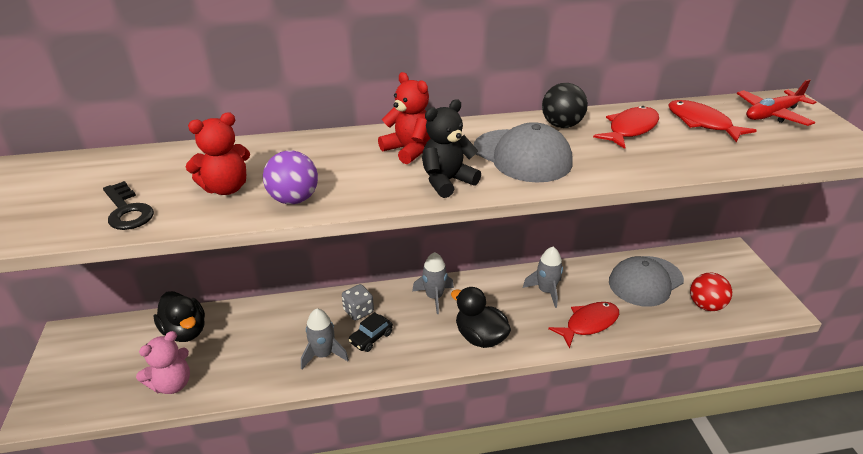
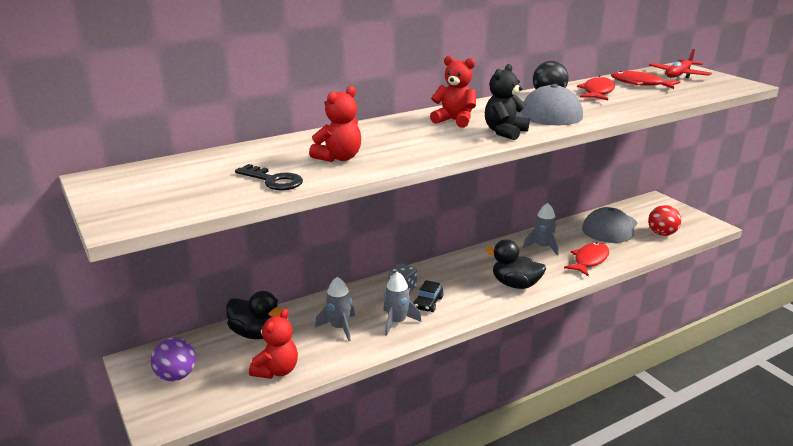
camera: 20 degrees left, 10 degrees down
(172, 384) = (276, 370): pink teddy bear -> red teddy bear
(294, 199) = (402, 156): purple ball -> purple ball (176, 376)
(434, 297) = (458, 267): grey rocket -> grey rocket (339, 327)

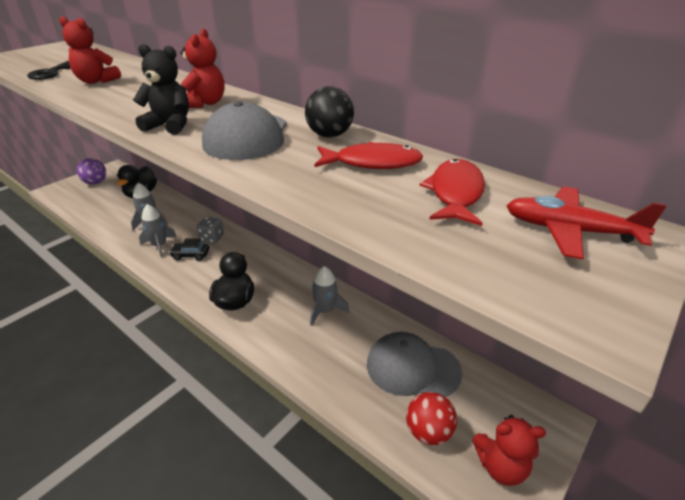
camera: 70 degrees right, 10 degrees up
(276, 370) = (97, 212): red teddy bear -> red teddy bear (501, 466)
(589, 260) = (309, 354): red fish -> none

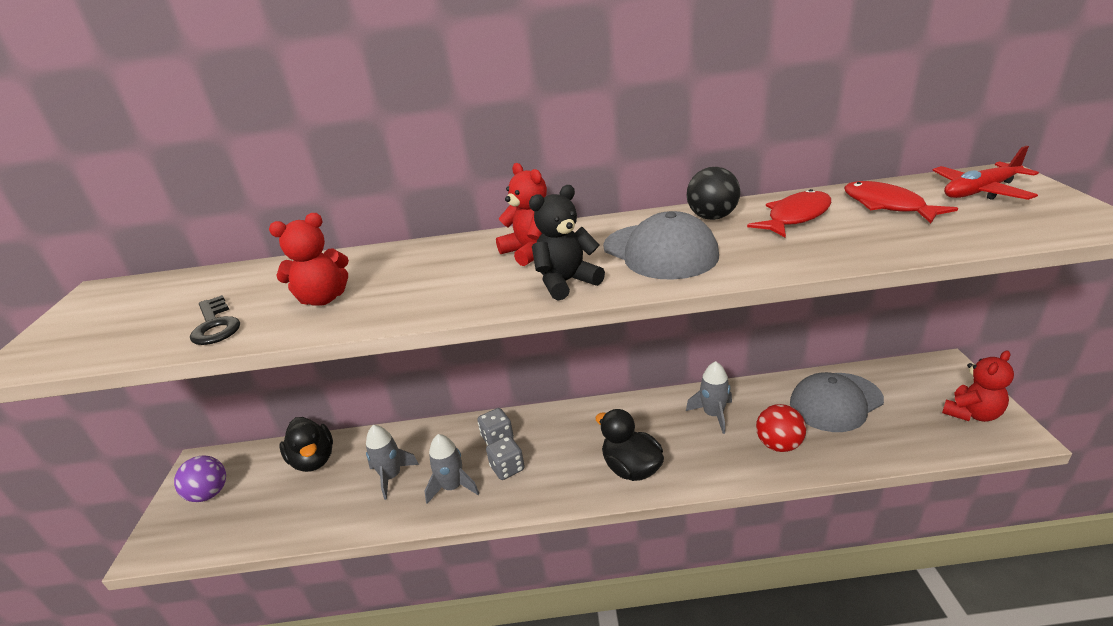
camera: 40 degrees left, 5 degrees down
(191, 255) = (507, 468): black car -> grey dice
(428, 432) = (913, 431): red ball -> red ball (778, 445)

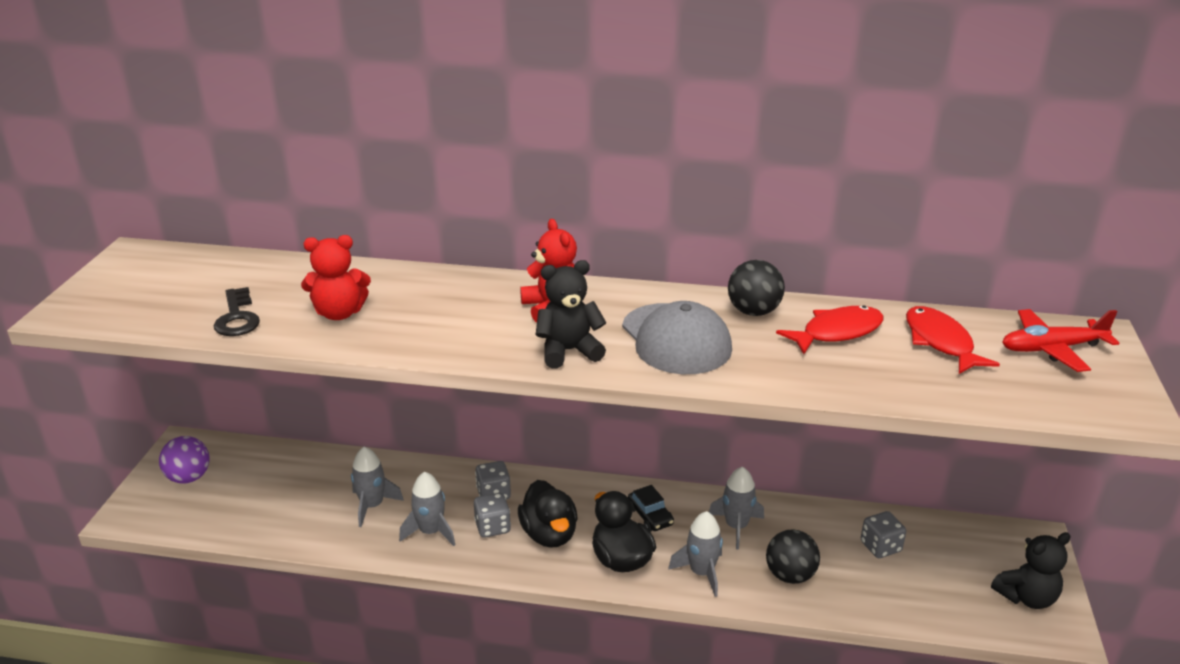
camera: 10 degrees right, 0 degrees up
(314, 460) = (298, 469): black duck -> black duck (549, 534)
(639, 424) = (650, 516): none -> black car
(705, 462) = (701, 573): none -> grey rocket
(778, 445) = (790, 575): red ball -> black ball
(835, 402) = (880, 547): grey cap -> grey dice
(972, 413) = (1026, 597): red teddy bear -> black teddy bear

